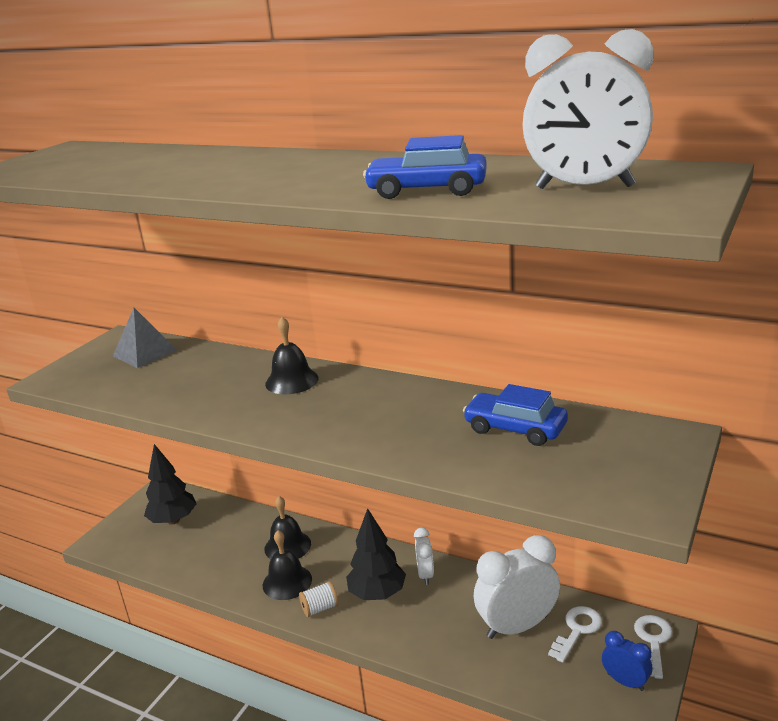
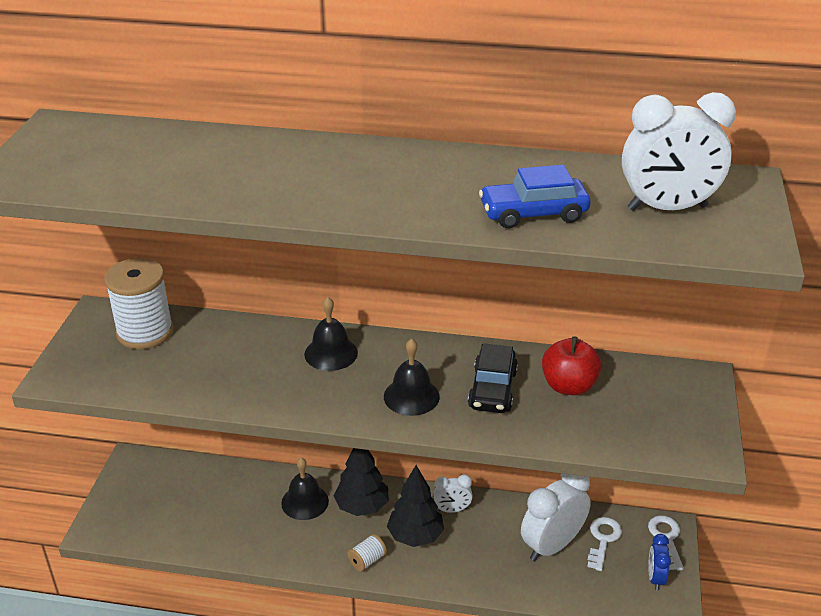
camera: 20 degrees left, 10 degrees up
(144, 353) = (145, 332): grey pyramid -> white spool
(173, 520) = (167, 492): black tree -> black tree (362, 507)
(287, 582) = (322, 539): black bell -> black bell (411, 396)
(425, 574) = (452, 510): white clock -> white clock turned 105 degrees clockwise
(431, 424) = (492, 389): none -> black car
(515, 429) = (568, 386): blue car -> red apple
(625, 682) = (655, 578): blue clock -> blue clock turned 105 degrees counterclockwise

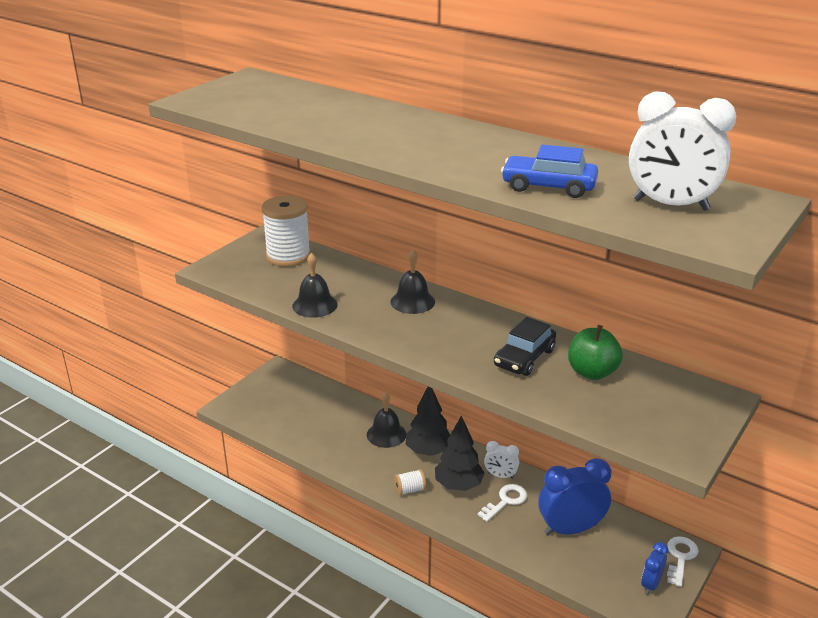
camera: 25 degrees right, 5 degrees down
(411, 396) = (454, 345): black bell -> black bell (315, 305)
(552, 545) = (570, 529): white clock -> blue clock
(568, 386) = (592, 372): red apple -> green apple
(603, 540) = (619, 539): white key -> white key (505, 501)

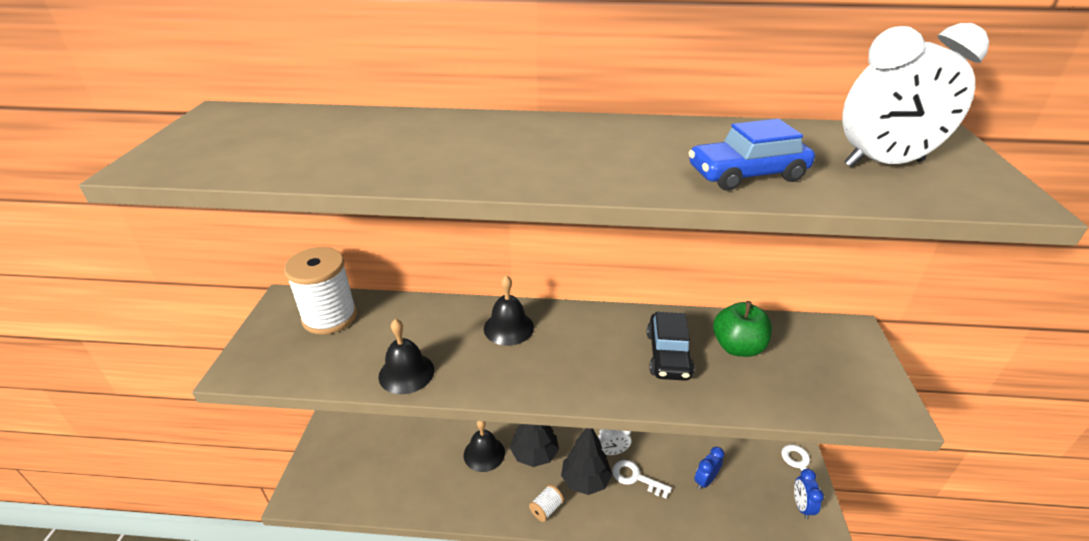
camera: 30 degrees left, 5 degrees up
(505, 501) = (635, 478): white key -> white key turned 75 degrees counterclockwise
(570, 529) = (705, 480): blue clock -> blue clock, size x0.52

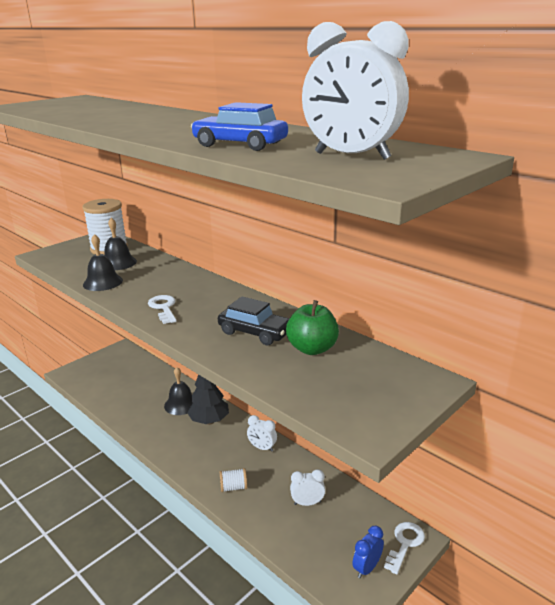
camera: 40 degrees right, 10 degrees down
(508, 327) = (185, 284): black bell -> black bell (118, 263)
(546, 509) = (179, 452): white spool -> white spool (233, 487)
(585, 481) = (222, 452): black tree -> none
(635, 478) = (258, 471): white key -> white key (163, 308)
(668, 355) = (255, 332): black car -> black car turned 105 degrees counterclockwise
(705, 480) = (307, 503): blue clock -> white clock

